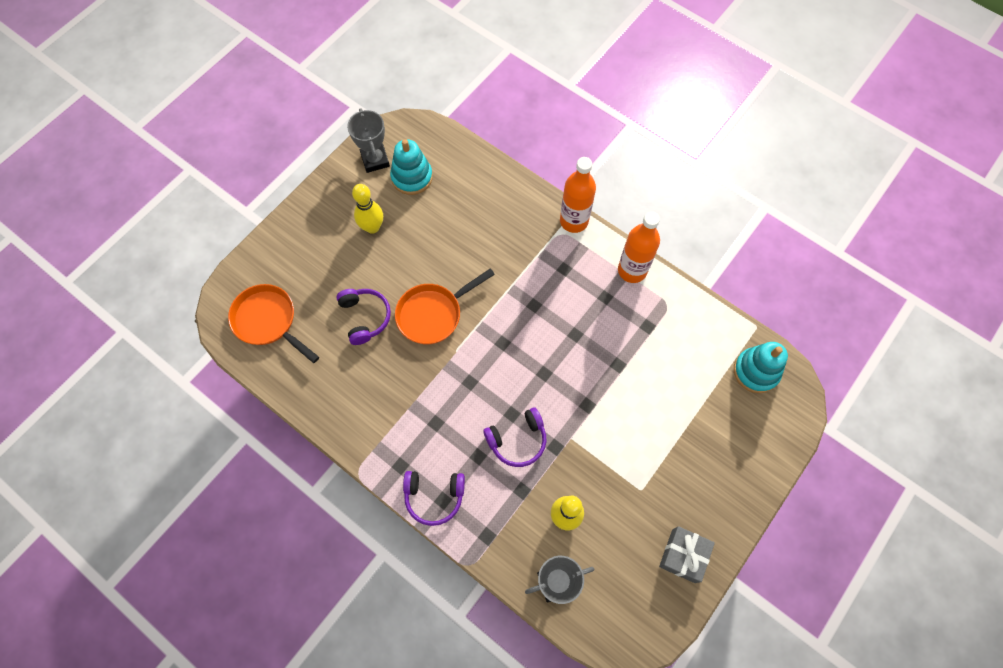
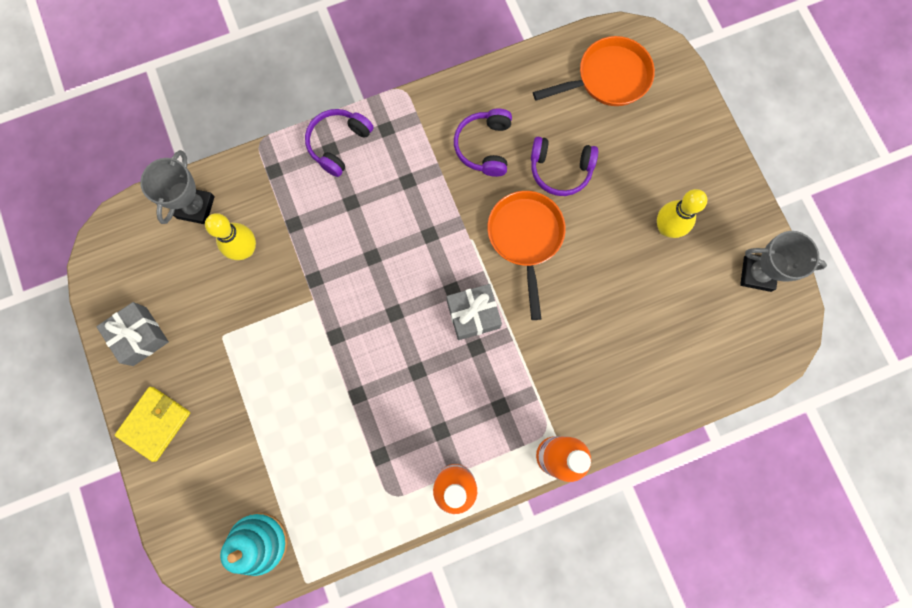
camera: 120 degrees right, 10 degrees up
(412, 177) = (712, 303): turquoise stacking toy -> none
(511, 319) = (473, 314): none -> grey gift
(517, 440) = (343, 247): purple headphones -> purple headphones (484, 147)
(735, 498) = (155, 423): none -> yellow wallet

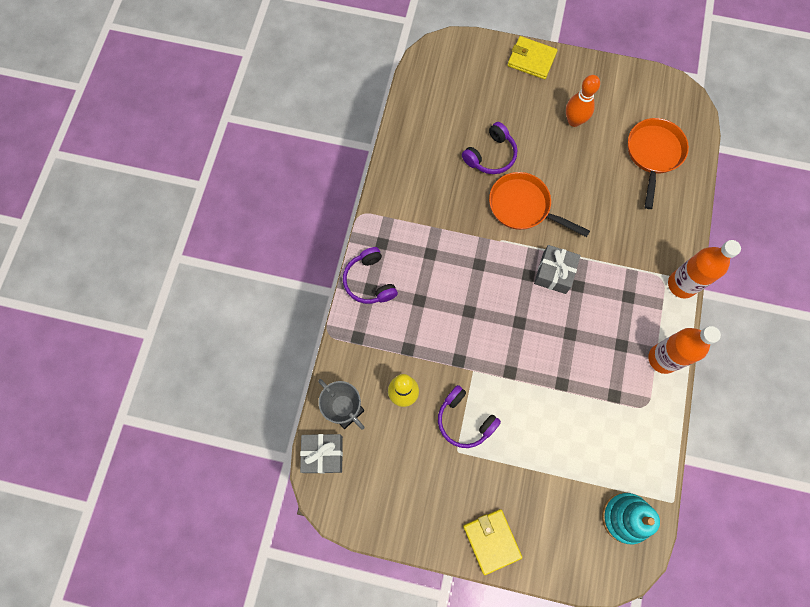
camera: 55 degrees left, 5 degrees down
(140, 336) = (417, 512): grey gift -> grey gift (323, 454)
(484, 147) = (441, 190): purple headphones -> purple headphones (464, 420)
(608, 78) = (448, 86): orange pan -> orange pan (653, 154)
(666, 228) = (574, 121): yellow bowling pin -> orange bowling pin
(707, 139) = (531, 60): none -> yellow wallet
(757, 274) = (638, 91): grey trophy -> none

